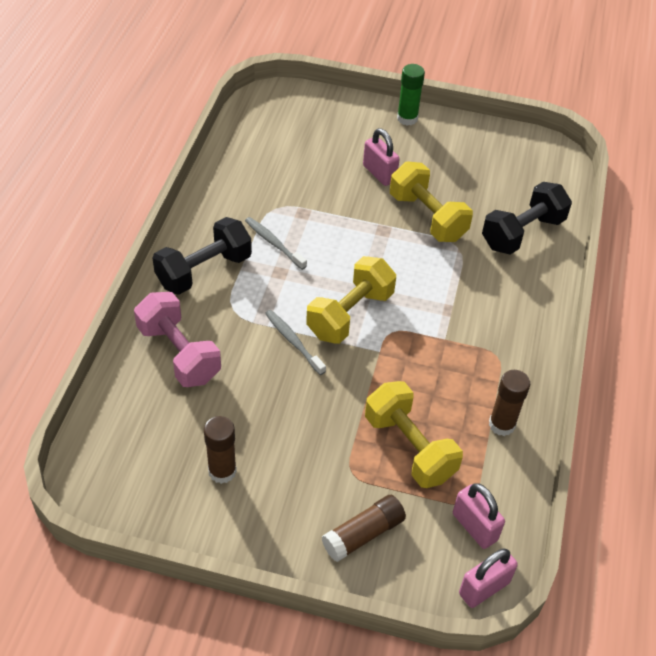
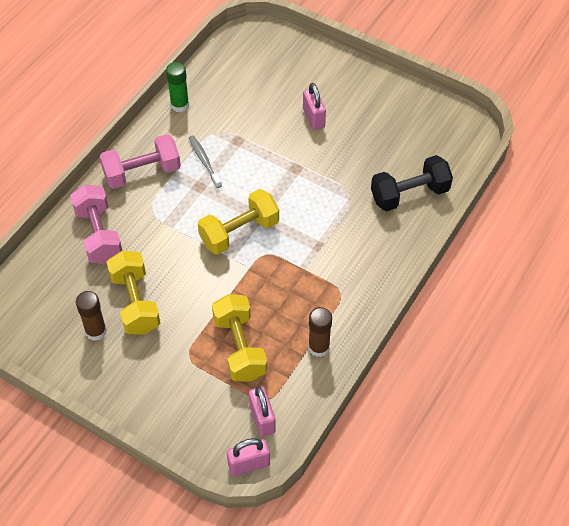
camera: 20 degrees right, 5 degrees up
(204, 271) = (142, 173): black dumbbell -> pink dumbbell
(293, 342) = (187, 245): grey toothbrush -> none
(363, 534) = (178, 403): brown glue stick -> none
(407, 118) = (358, 73): green glue stick -> green glue stick (180, 105)
(427, 217) = (336, 164): yellow dumbbell -> yellow dumbbell (135, 303)

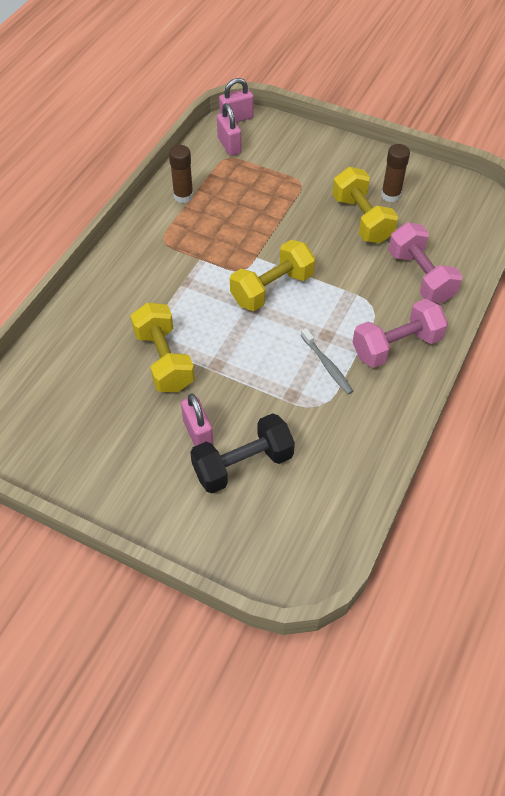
camera: 175 degrees right, 0 degrees up
(180, 105) = (376, 440): green glue stick -> none
(240, 347) = (255, 191): yellow dumbbell -> yellow dumbbell (164, 360)
(409, 194) = (83, 342): black dumbbell -> black dumbbell (243, 464)

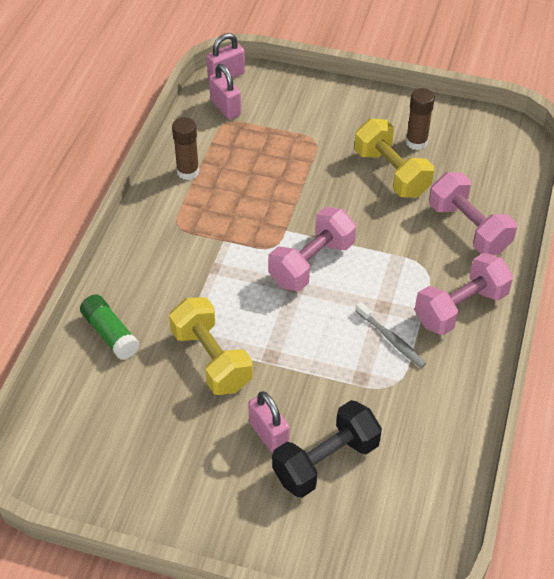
camera: 10 degrees left, 5 degrees down
(83, 326) = (110, 334): none -> green glue stick
(272, 289) = (311, 263): yellow dumbbell -> pink dumbbell

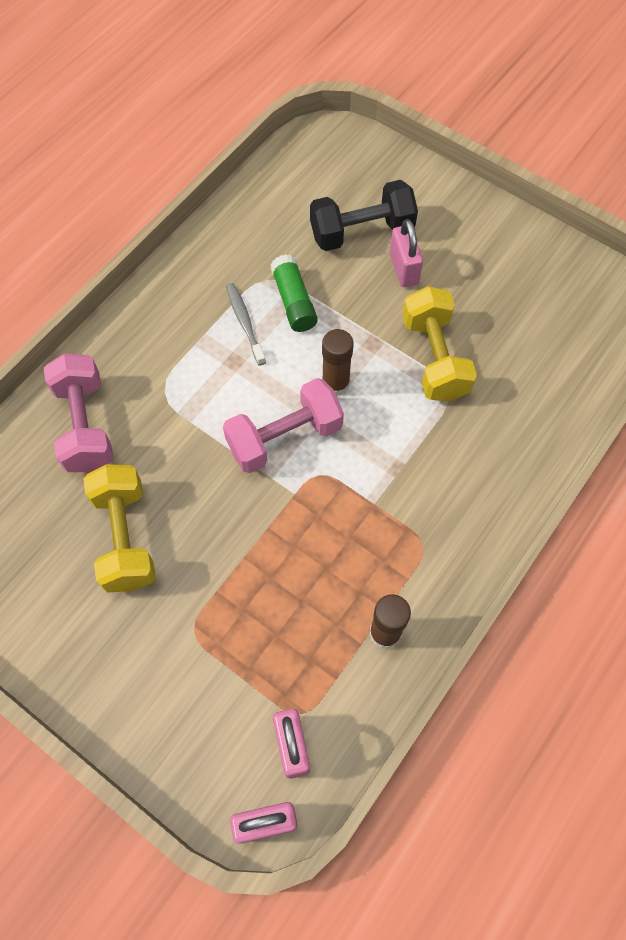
camera: 160 degrees left, 15 degrees up
(110, 334) = (534, 420): green glue stick -> green glue stick (293, 301)
(416, 142) = (64, 579): brown glue stick -> brown glue stick (335, 384)
(460, 308) = (156, 334): pink dumbbell -> none

